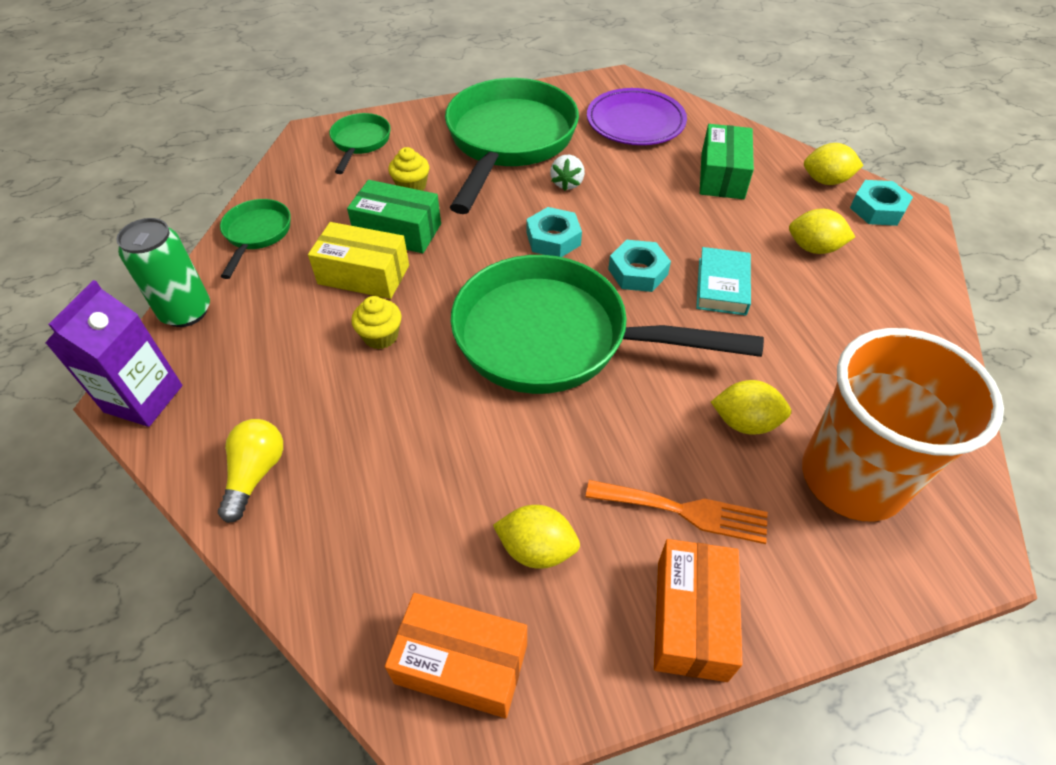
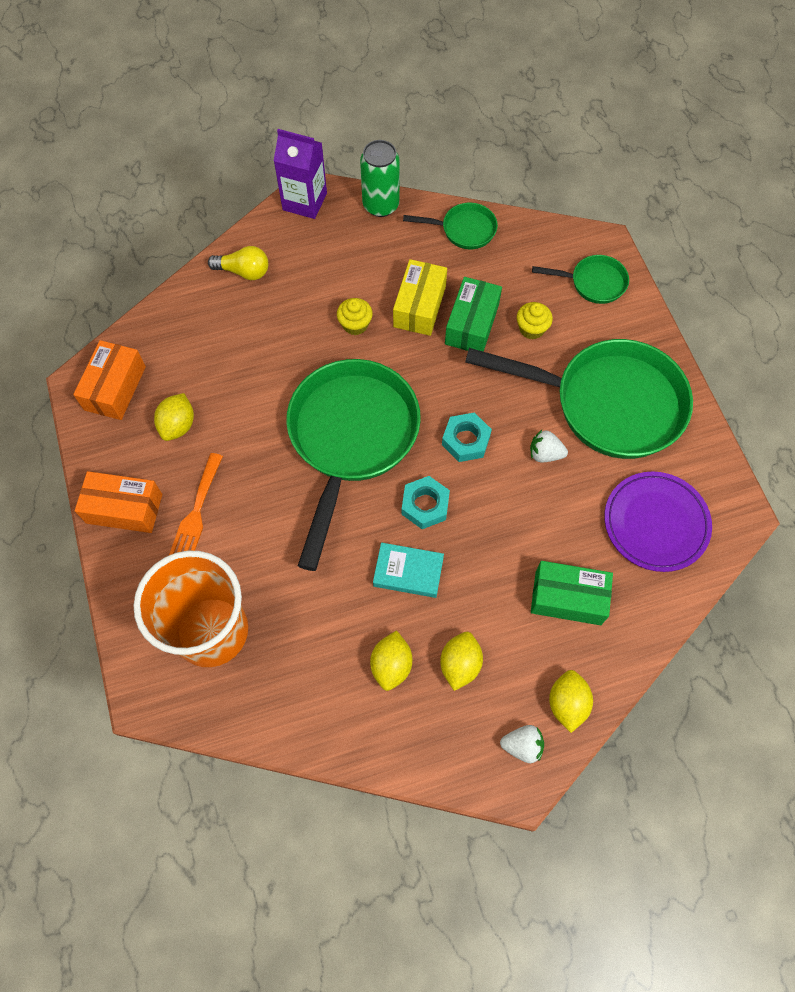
camera: 90 degrees right, 15 degrees up
(745, 422) = (264, 565): yellow lemon -> yellow lemon (391, 665)
(877, 209) = (522, 745): turquoise nut -> white strawberry

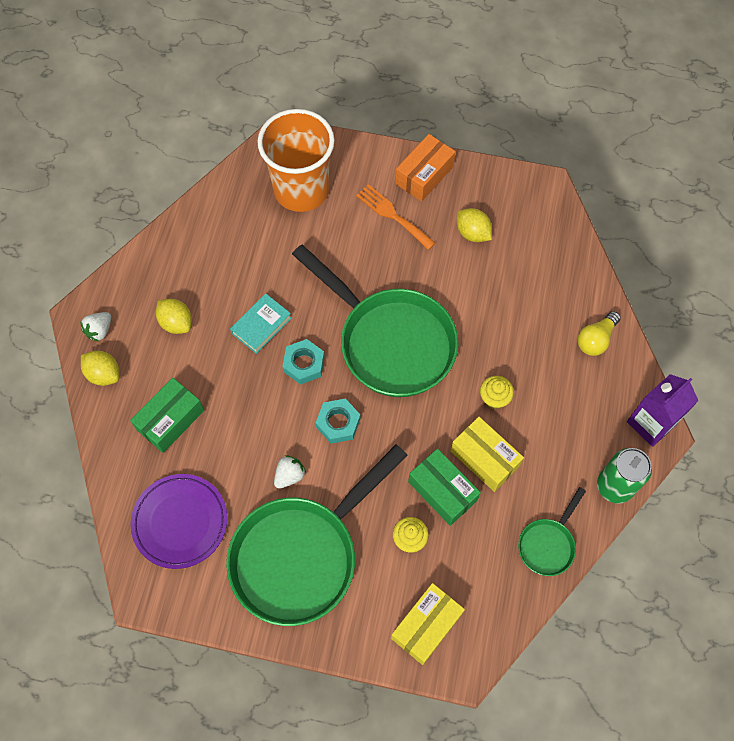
camera: 120 degrees right, 0 degrees up
(115, 388) = (530, 206): orange box -> none
(391, 665) = (205, 281): yellow lemon -> none
(593, 283) = (426, 626): green pan -> yellow box

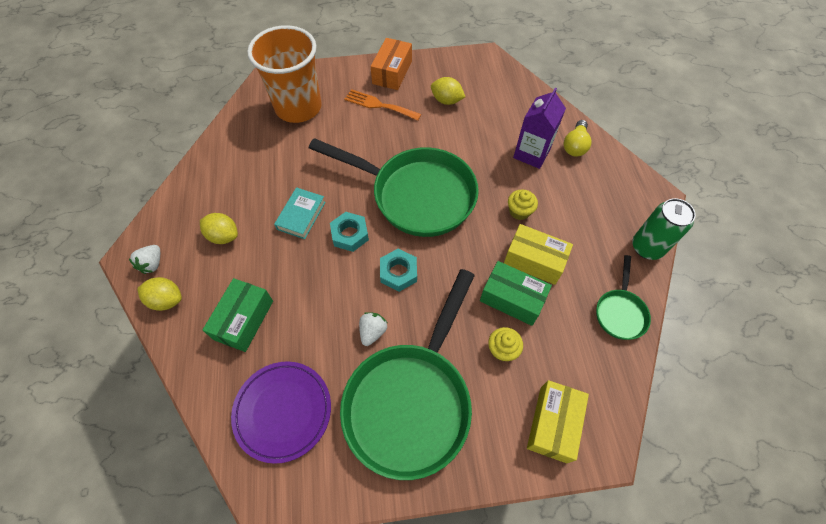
camera: 20 degrees left, 5 degrees down
(651, 423) = (648, 192): purple carton -> purple carton (531, 153)

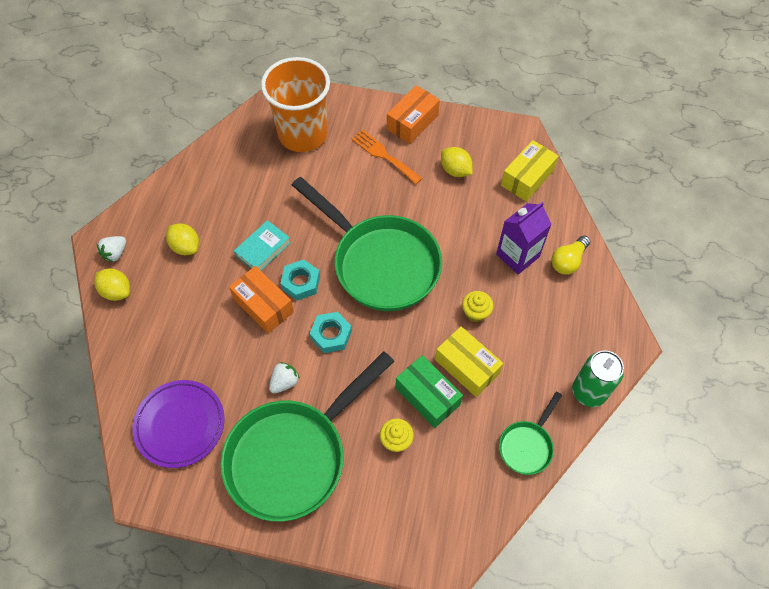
camera: 20 degrees right, 0 degrees up
(244, 320) = (176, 332): green box -> none
(322, 266) = (263, 305): none -> orange box
(553, 424) = (411, 523): yellow box -> yellow box (527, 178)

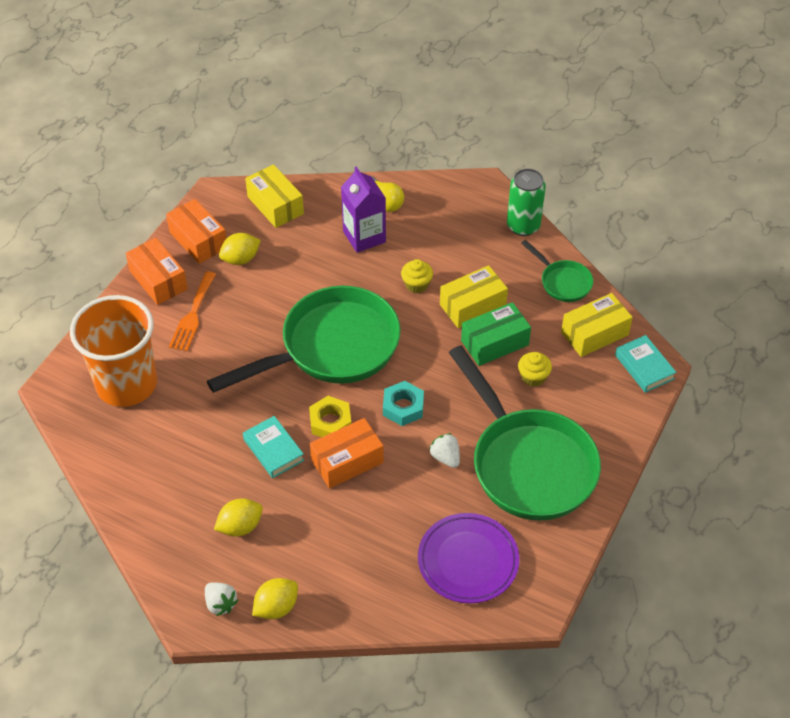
camera: 75 degrees left, 10 degrees down
(300, 282) = (330, 422): turquoise nut -> yellow nut
(384, 155) = (193, 315): orange fork -> orange fork turned 45 degrees counterclockwise
(441, 549) = (644, 367): none -> turquoise book
(465, 135) = (198, 240): none -> orange box
(469, 490) = (594, 333): none -> yellow box

